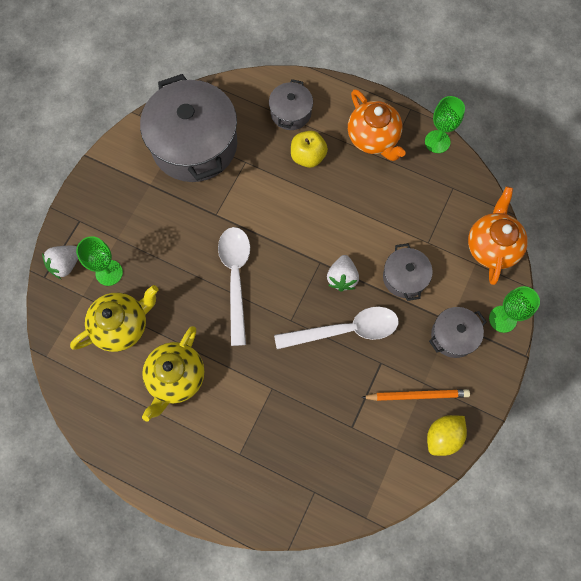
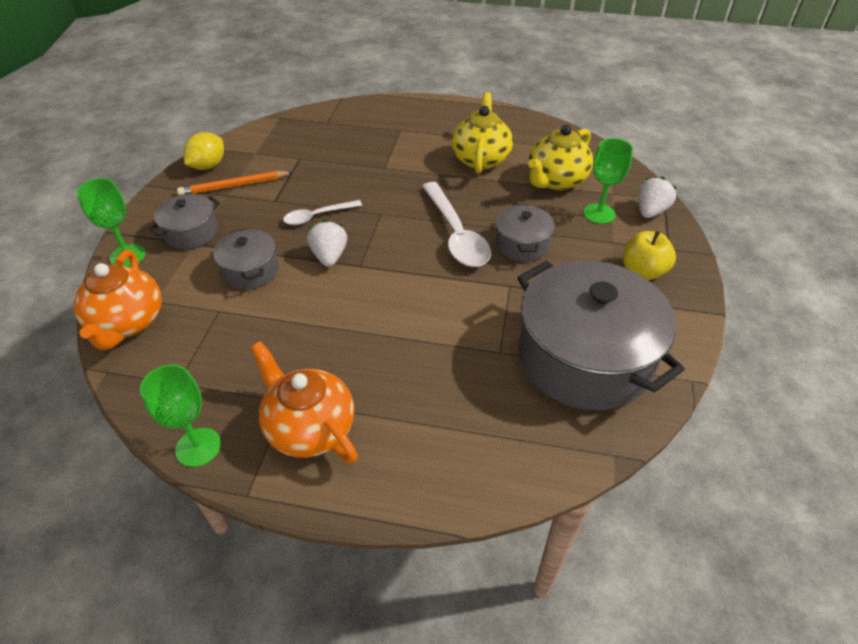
camera: 165 degrees right, 25 degrees down
(291, 113) = (458, 438): grey pot -> grey pot (522, 244)
(308, 157) = (409, 378): yellow apple -> yellow apple (642, 271)
(345, 330) = (317, 216): white spoon -> white spoon, size x0.57

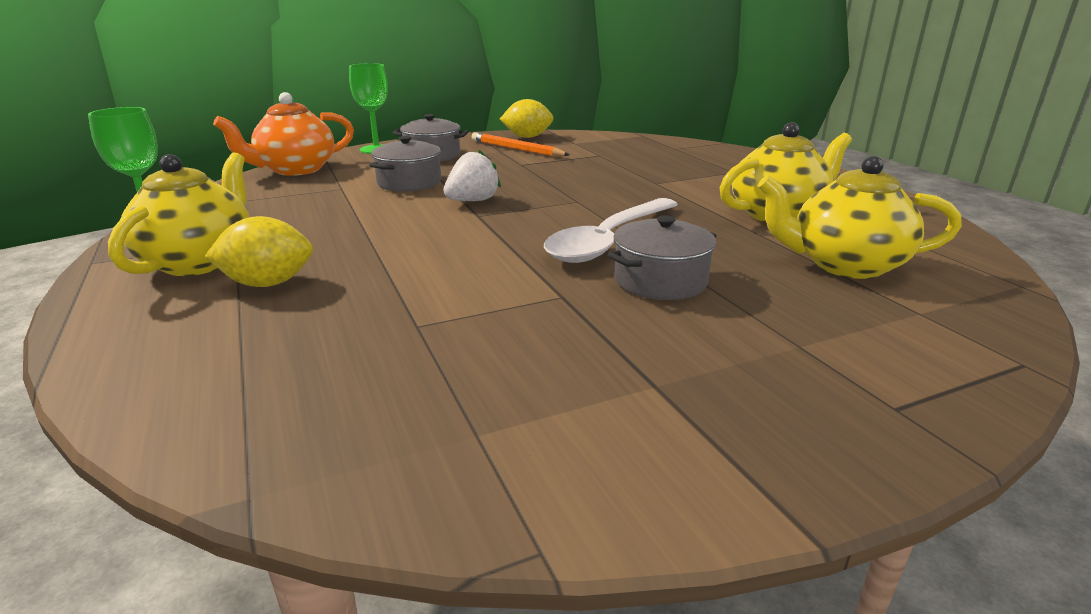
camera: 55 degrees right, 20 degrees down
(309, 428) = (200, 261): orange teapot -> yellow teapot
(317, 216) = (526, 181): white spoon -> none
(386, 400) = (268, 283): none -> yellow lemon
(584, 358) = (474, 396): grey pot -> none
(599, 214) = (844, 315): green goblet -> none
(642, 271) = (777, 395): yellow apple -> none
(650, 211) = (955, 359): white strawberry -> none

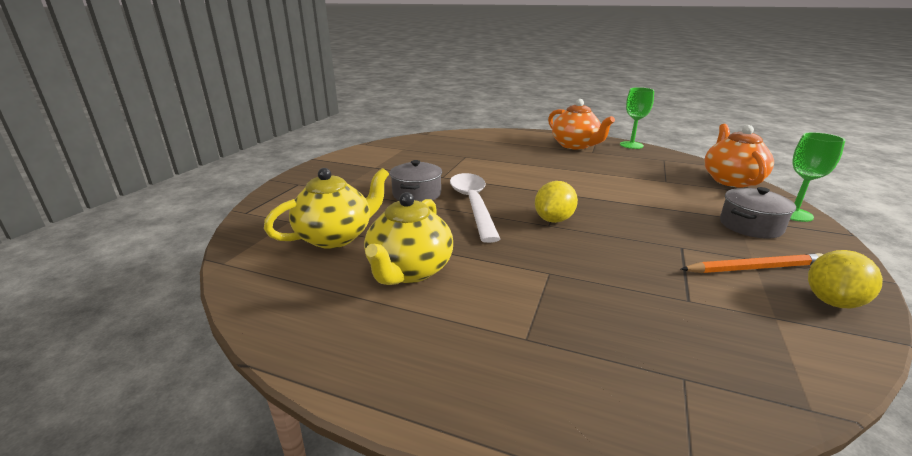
camera: 135 degrees right, 0 degrees up
(200, 261) = (575, 145): yellow teapot -> orange teapot
(268, 283) = (535, 149): yellow lemon -> yellow lemon (554, 219)
(409, 183) = (659, 197): grey pot -> none
(472, 201) = (592, 200): white strawberry -> none

